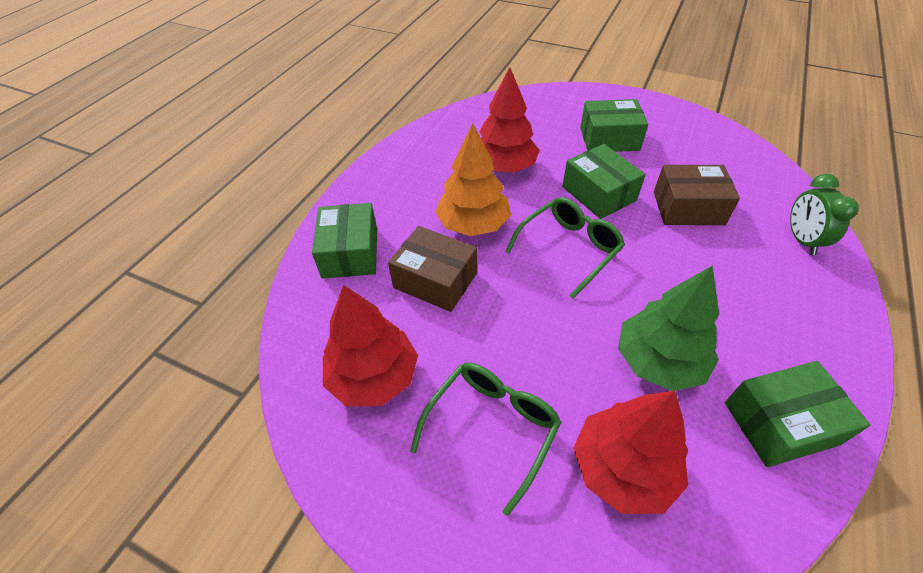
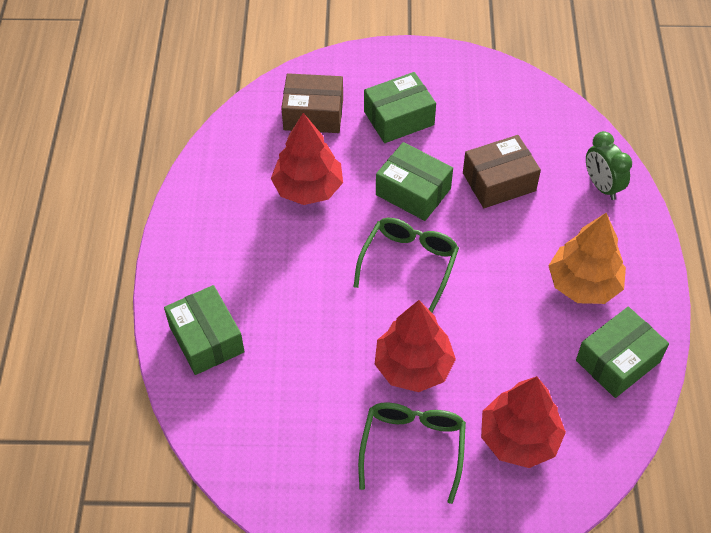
camera: 25 degrees left, 5 degrees up
(373, 377) = (297, 445): red tree -> red tree (413, 366)
(435, 280) = (303, 338): brown box -> brown box (313, 114)
(473, 224) = (309, 267): orange tree -> orange tree (583, 284)
(658, 361) = (518, 344): green tree -> none

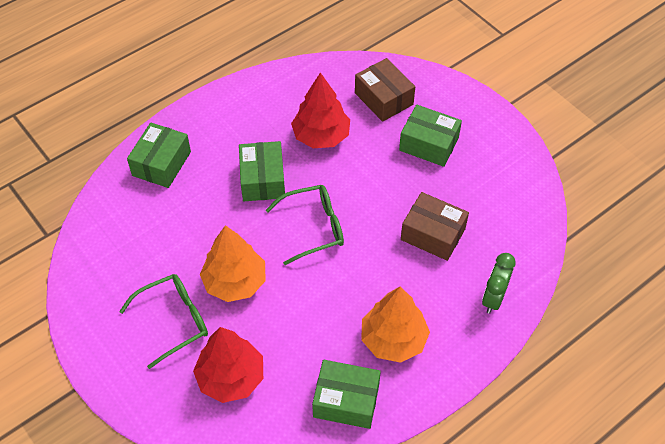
camera: 50 degrees right, 0 degrees up
(413, 192) = (374, 192): green box -> green box (262, 180)
(413, 366) = (235, 282): red tree -> orange tree

